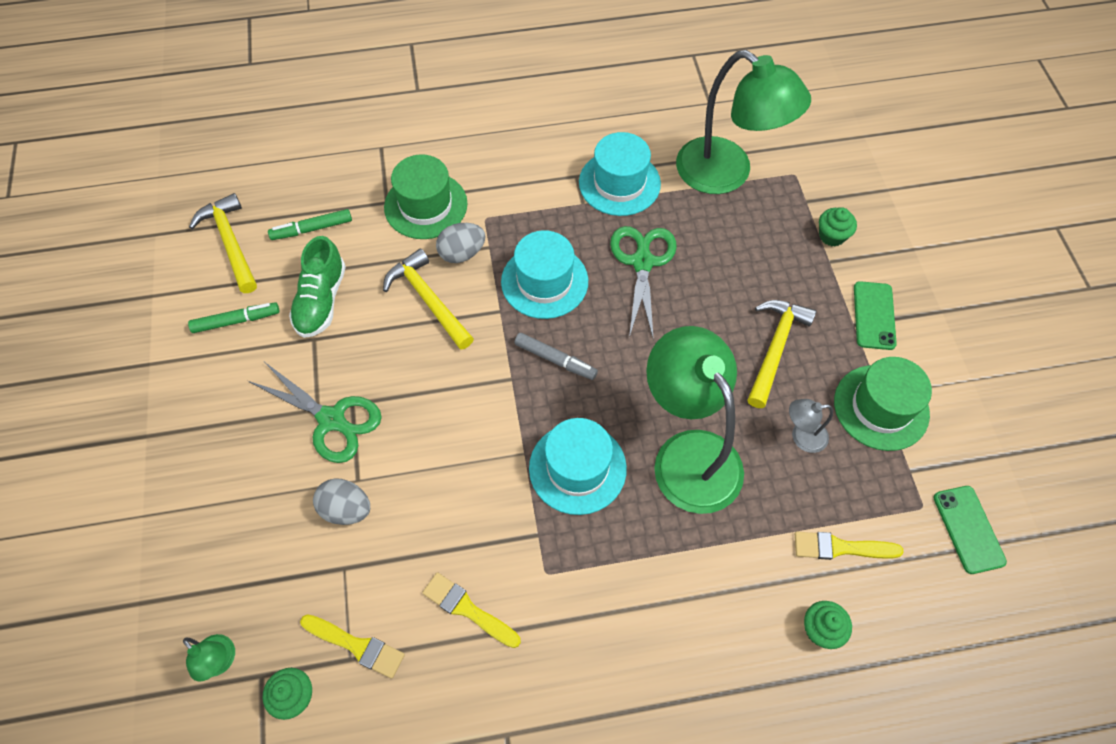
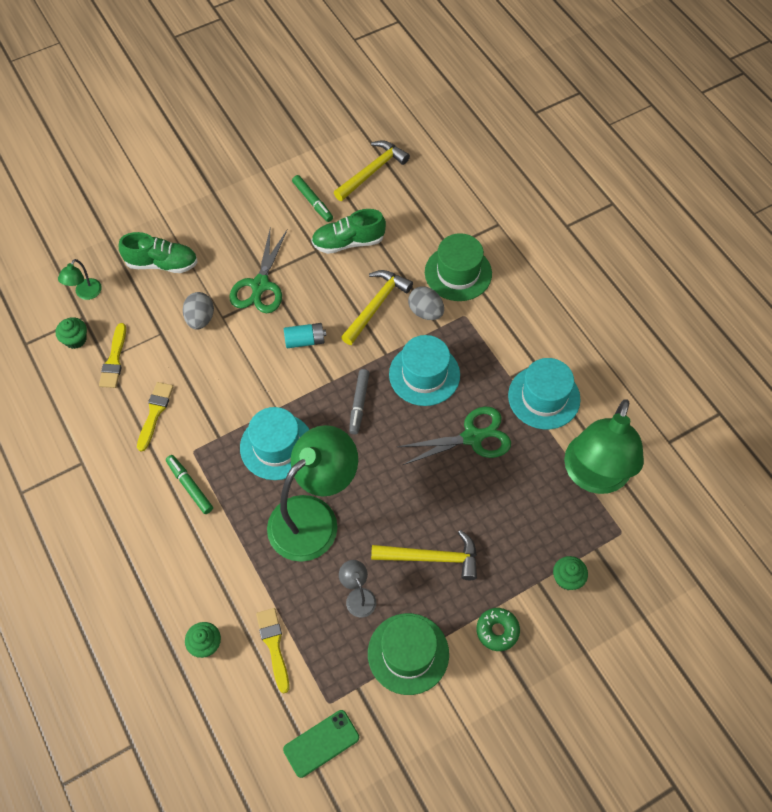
camera: 70 degrees right, 0 degrees up
(228, 537) = (162, 263): none -> green shoe
(312, 229) = (405, 212): green marker -> green marker (189, 486)
(441, 391) = (305, 340): none -> turquoise battery
(874, 315) = (497, 631): green phone -> green donut

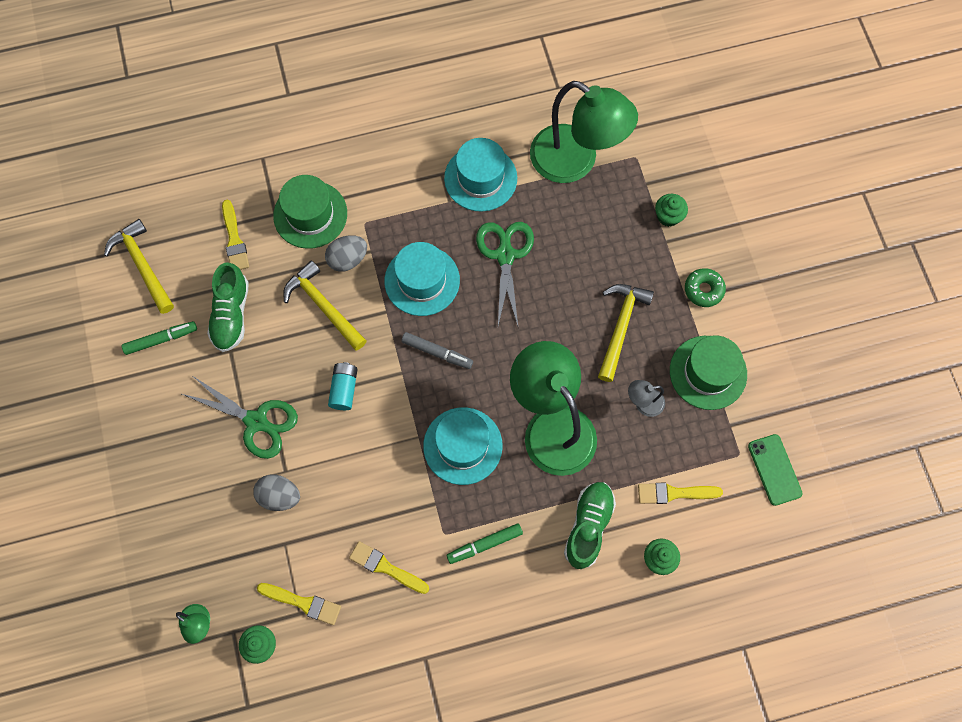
camera: 75 degrees left, 10 degrees up
(162, 263) = (188, 527): green shoe -> green shoe (588, 526)
(415, 226) = (234, 240): none -> yellow brush

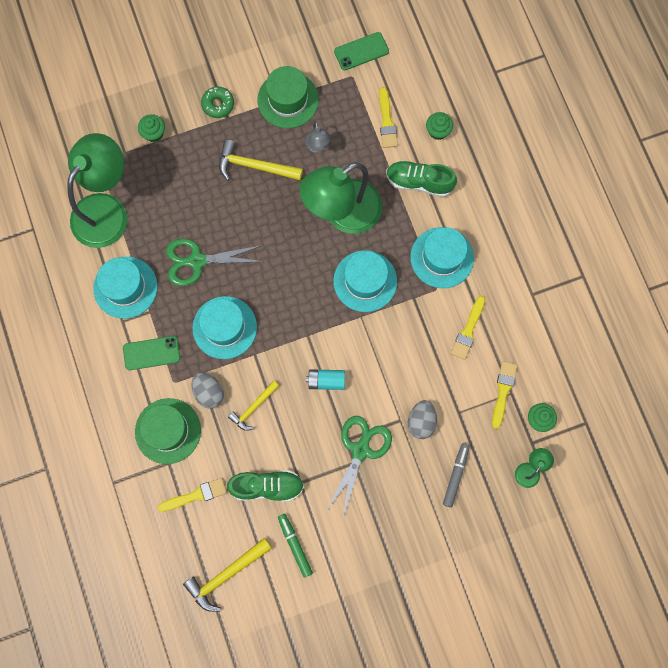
camera: 95 degrees left, 5 degrees up
(323, 306) = (253, 408): yellow hammer -> yellow hammer, size x0.66
(401, 202) = (151, 353): none -> green phone
(437, 352) = (288, 308): grey marker -> grey marker (455, 475)
(484, 544) = (442, 257): green marker -> turquoise hat

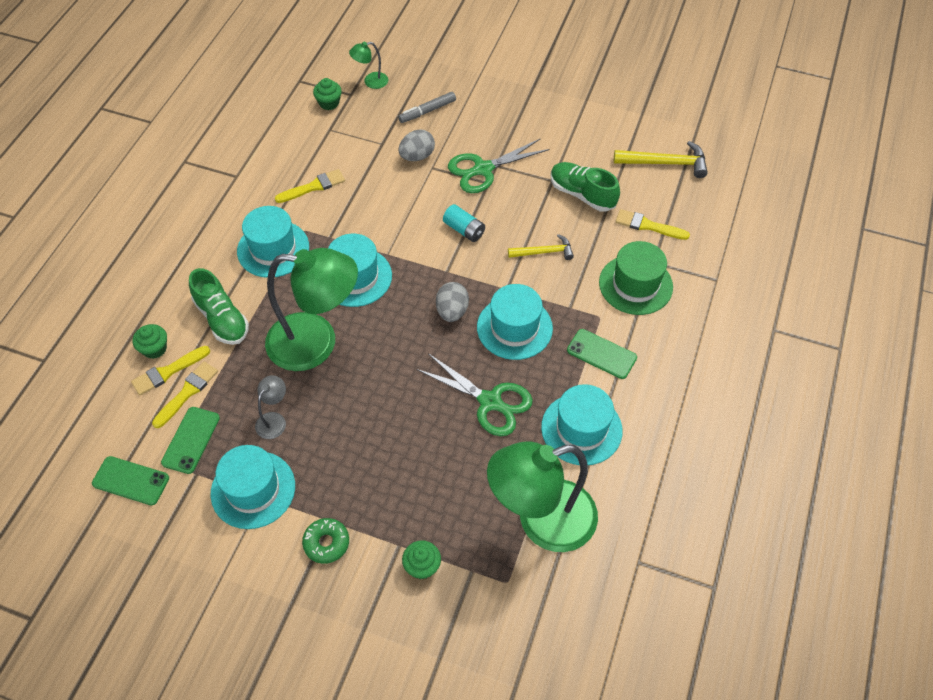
camera: 140 degrees left, 20 degrees down
(209, 392) = (574, 288): grey egg -> grey egg (452, 311)
(254, 166) = (352, 448): yellow hammer -> none
(288, 100) = (253, 489): green hat -> turquoise hat
(295, 545) = (593, 147): green marker -> none
(353, 98) = (191, 440): none -> green phone
(503, 391) = (334, 134): yellow brush -> yellow brush (168, 372)

